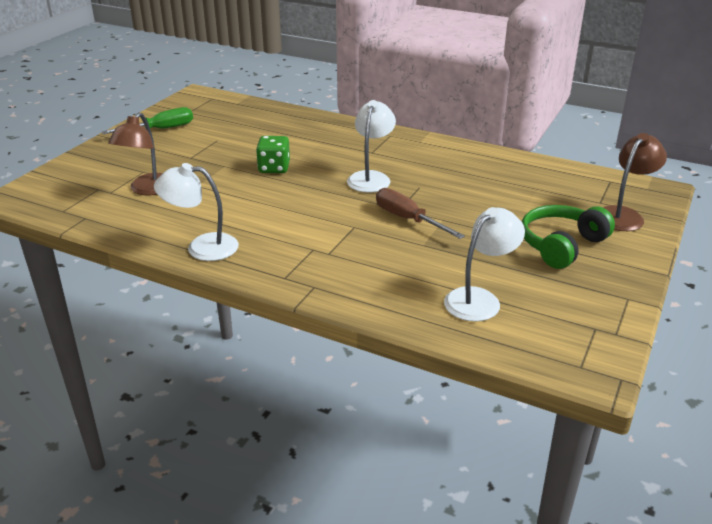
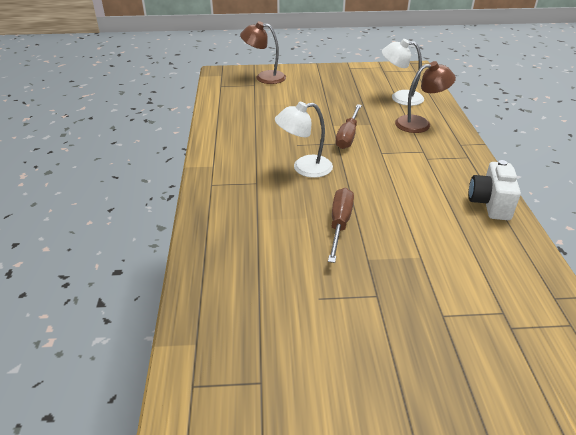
camera: 120 degrees left, 5 degrees up
(147, 190) = (466, 286): brown lamp -> brown lamp (419, 123)
(160, 129) = (338, 374): green screwdriver -> none
(202, 247) = (490, 204): white lamp -> white camera
(274, 168) = (339, 224): green dice -> brown screwdriver
(561, 245) = (319, 87): green headphones -> none

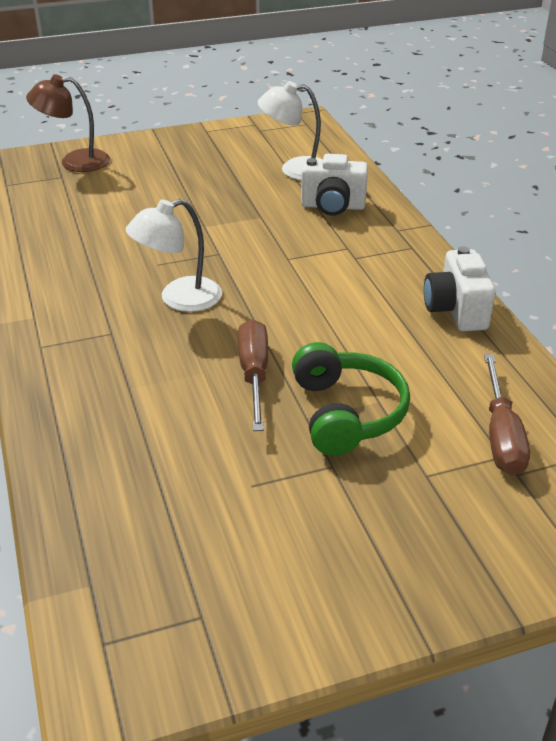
camera: 15 degrees left, 0 degrees up
(348, 136) = (232, 240): brown screwdriver -> brown screwdriver (501, 435)
(395, 261) = (346, 413): none -> green headphones
(419, 123) = (333, 206): brown lamp -> white camera

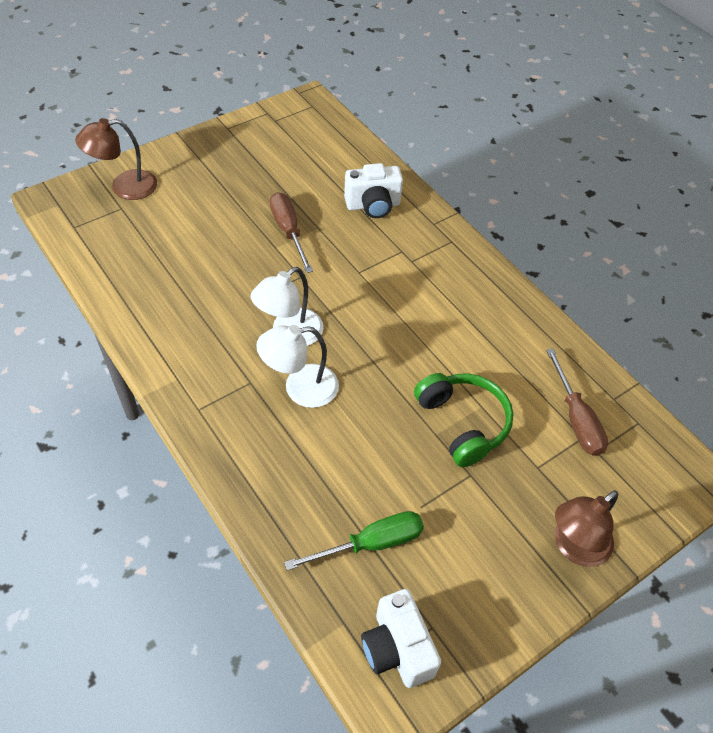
camera: 20 degrees left, 15 degrees up
(168, 509) = (371, 543): none -> green screwdriver
(254, 374) = (381, 401): brown screwdriver -> brown screwdriver (288, 231)
(294, 169) = (324, 166): white lamp -> white lamp (300, 388)
(441, 571) = (574, 547): none -> brown lamp
(456, 311) = (507, 303): white camera -> white camera (397, 649)

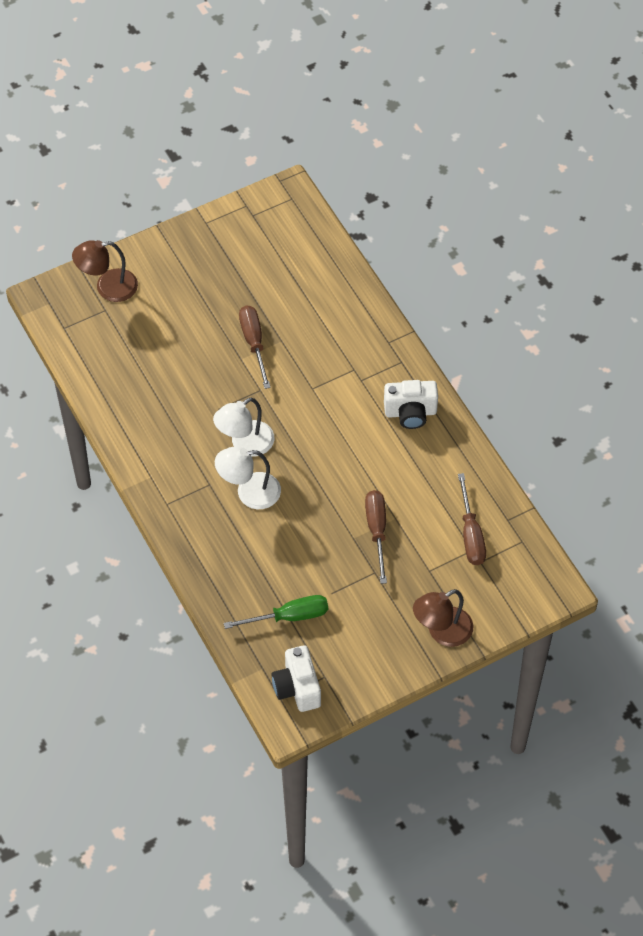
camera: 10 degrees right, 5 degrees up
(373, 205) = (335, 319): white camera -> white camera (410, 413)
(463, 423) = (377, 531): green headphones -> brown screwdriver

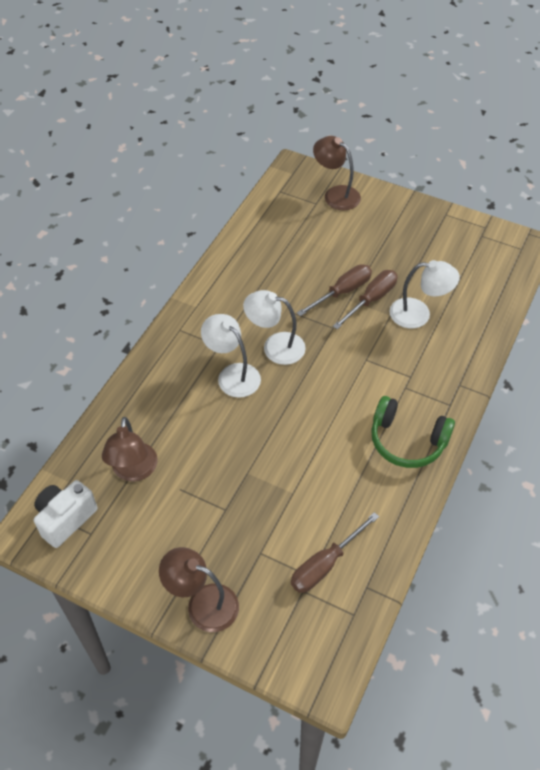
camera: 55 degrees right, 5 degrees down
(289, 616) = (133, 471): green screwdriver -> brown lamp
(297, 320) = (418, 314): none -> white lamp
(377, 531) = (268, 486): brown screwdriver -> brown screwdriver (342, 292)
(410, 413) = (407, 441): white camera -> green headphones

